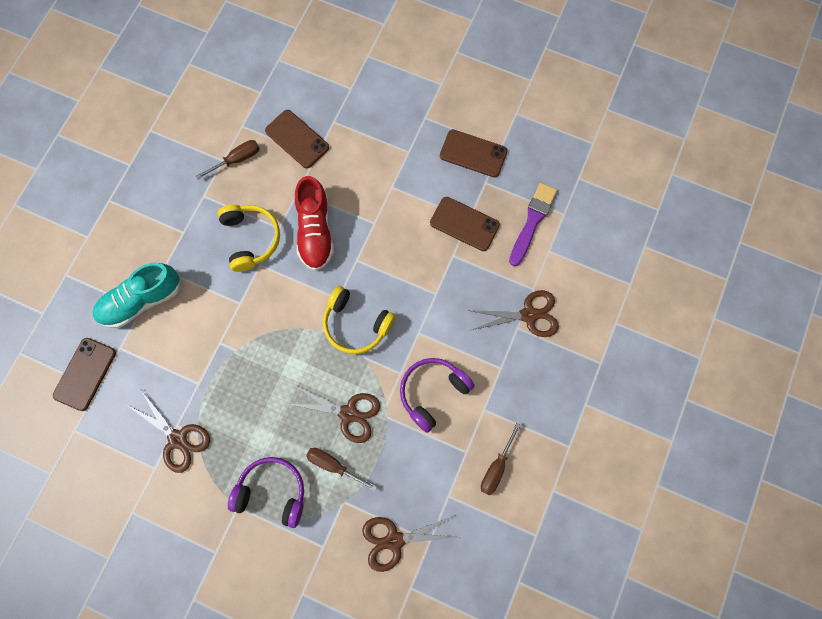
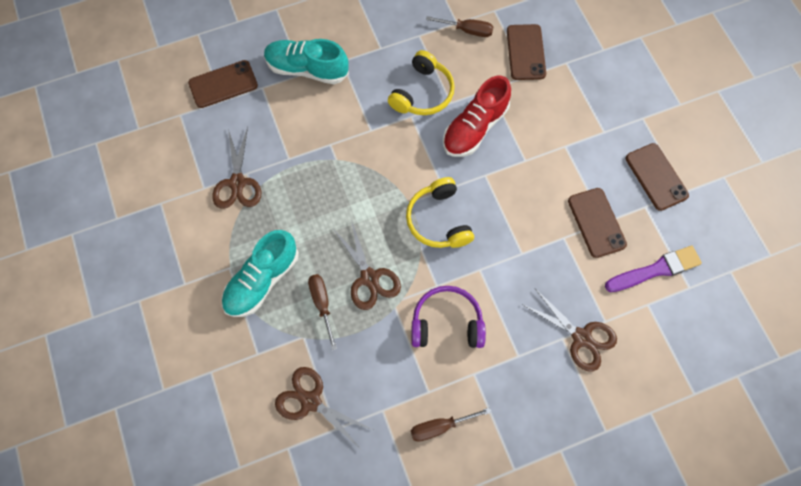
camera: 45 degrees right, 5 degrees down
(272, 492) = (262, 280): purple headphones -> turquoise shoe

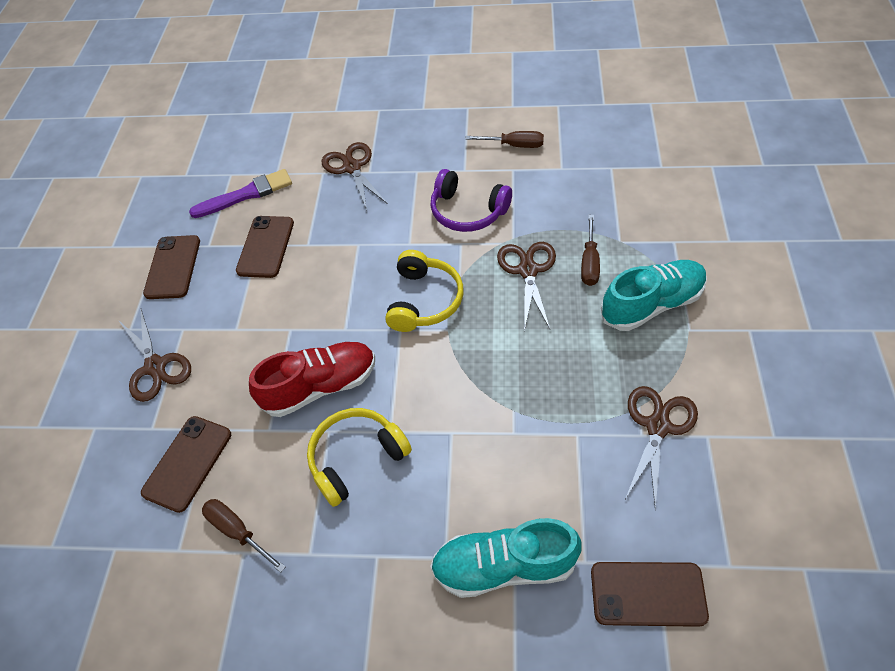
camera: 150 degrees left, 15 degrees down
(307, 69) = (503, 565): turquoise shoe -> turquoise shoe turned 135 degrees clockwise
(311, 401) = (628, 191): brown scissors -> brown scissors (155, 366)
(655, 270) = (246, 194): purple brush -> purple brush turned 150 degrees clockwise

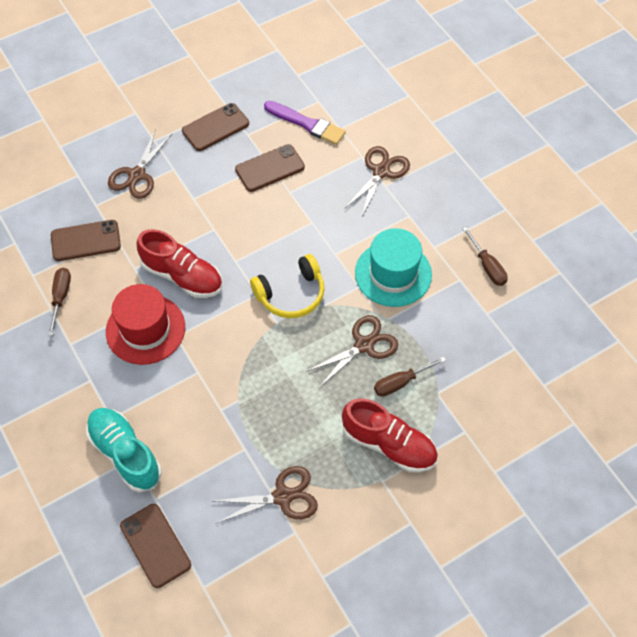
camera: 50 degrees right, 5 degrees up
(356, 458) = (145, 329): yellow headphones -> red hat
(467, 211) = (393, 273): purple headphones -> turquoise hat
(652, 304) = (389, 444): turquoise shoe -> red shoe

